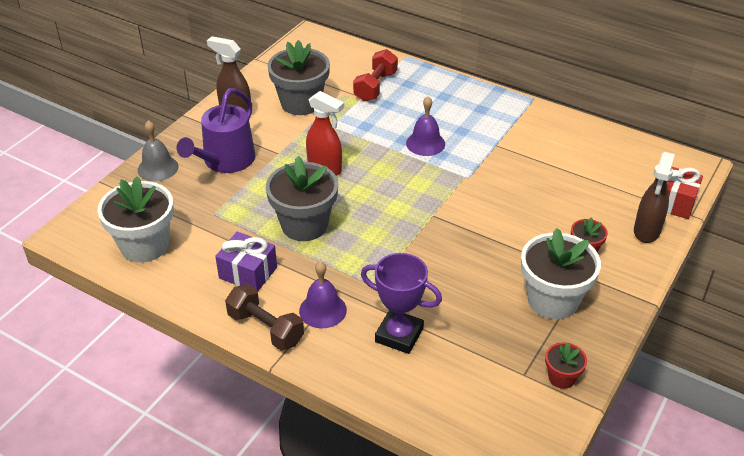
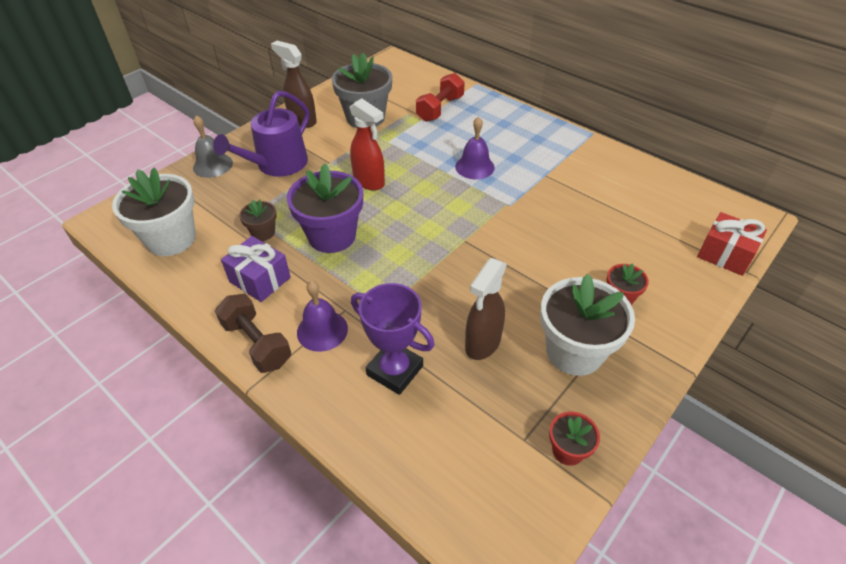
camera: 10 degrees right, 5 degrees up
(235, 229) = (263, 232): none -> brown flower pot
(304, 225) = (332, 236): grey flower pot -> purple flower pot
(646, 231) = (693, 284): brown spray bottle -> brown spray bottle (482, 344)

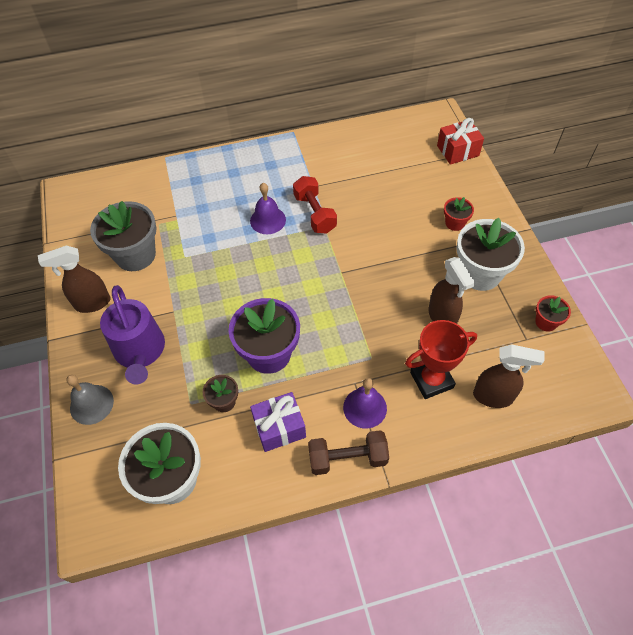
camera: 55 degrees left, 10 degrees up
(369, 182) = (225, 296): red spray bottle -> none
(395, 370) = (431, 380): purple trophy -> red trophy
(416, 439) = (493, 396): none -> brown spray bottle
(440, 109) = (175, 199): red dumbbell -> red dumbbell (314, 213)

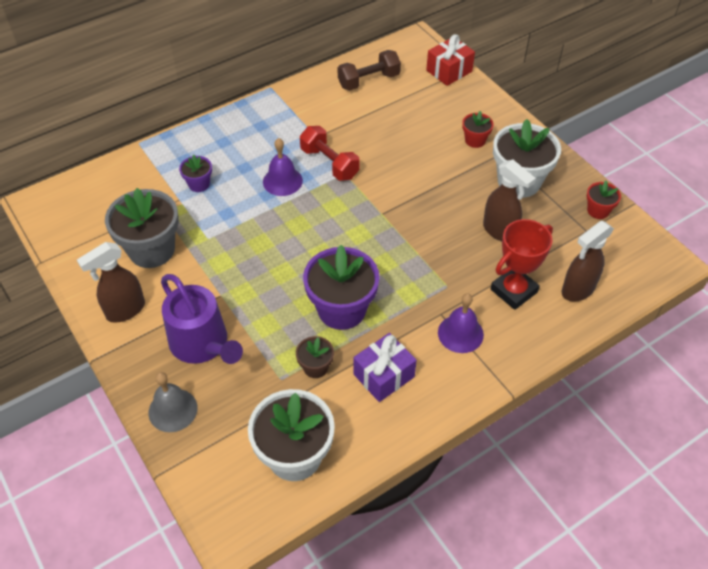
camera: 20 degrees left, 5 degrees down
(197, 206) = (199, 184): none -> purple flower pot
(347, 458) = (463, 384): brown dumbbell -> brown dumbbell (368, 81)
(493, 396) = (577, 290): brown spray bottle -> brown spray bottle turned 150 degrees clockwise

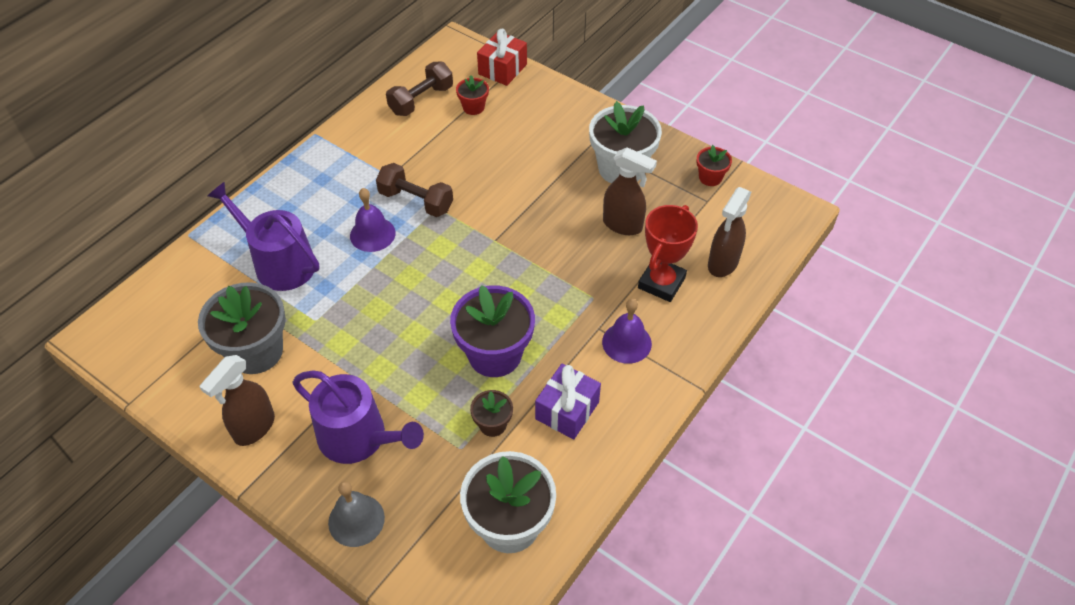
camera: 20 degrees left, 0 degrees up
(199, 184) = (279, 263): purple flower pot -> purple watering can
(329, 163) = (416, 201): red dumbbell -> brown dumbbell
(475, 140) = (559, 137): red flower pot -> red flower pot (473, 107)

